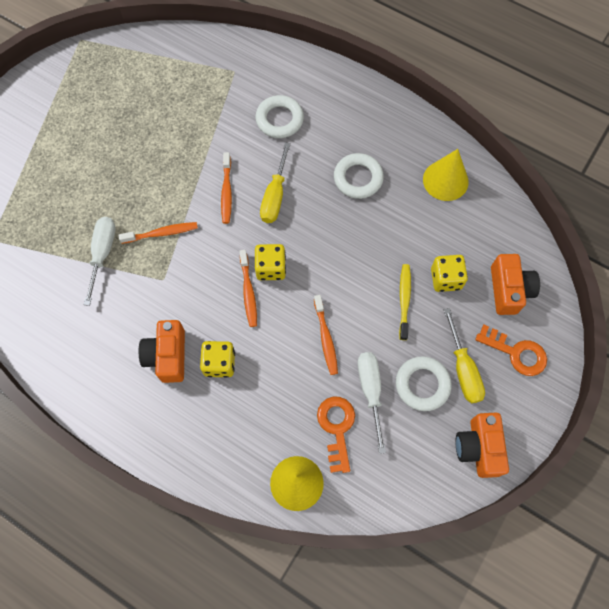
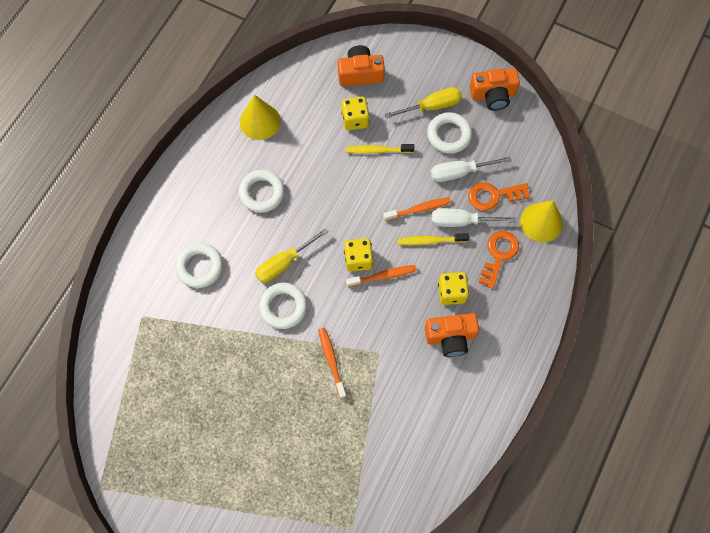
camera: 95 degrees left, 0 degrees up
(102, 254) = (358, 413): white screwdriver -> white screwdriver (461, 221)
(226, 192) = (283, 307): orange toothbrush -> white ring
(275, 195) = (284, 263): yellow screwdriver -> yellow screwdriver turned 135 degrees clockwise
(285, 347) = (430, 241): none -> yellow toothbrush
(516, 352) = (413, 69): orange key -> orange key (499, 255)

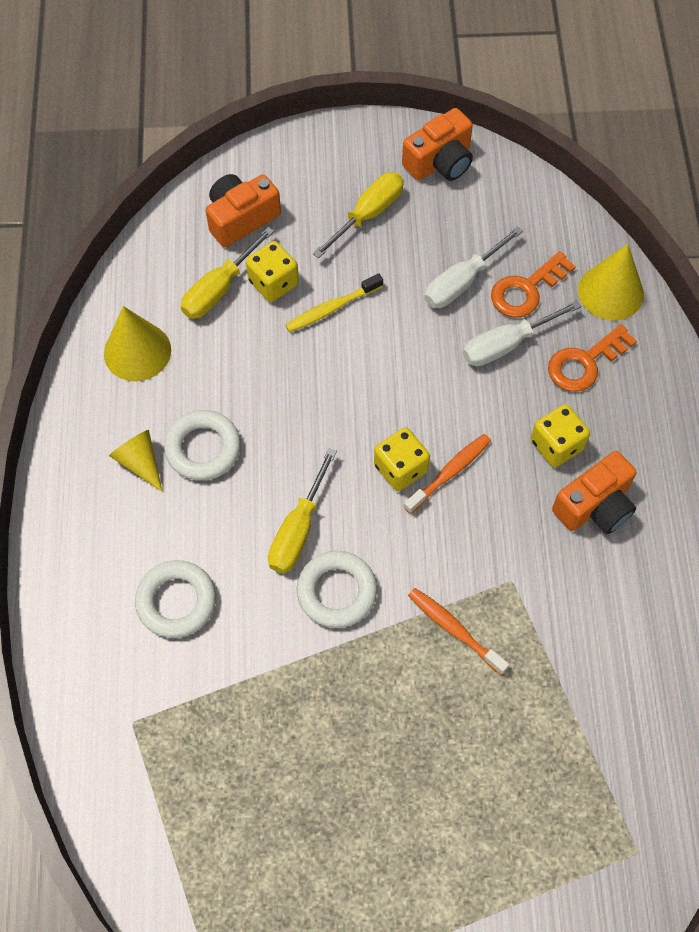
camera: 30 degrees left, 5 degrees down
(225, 183) = (140, 462): none -> yellow cone
(324, 108) = (220, 288): none -> yellow screwdriver
(418, 209) = (439, 358): orange toothbrush -> none
(430, 241) = (482, 391): yellow toothbrush -> none
(449, 135) = (415, 240): white ring -> none
(499, 255) = (585, 363): orange key -> orange key turned 120 degrees counterclockwise

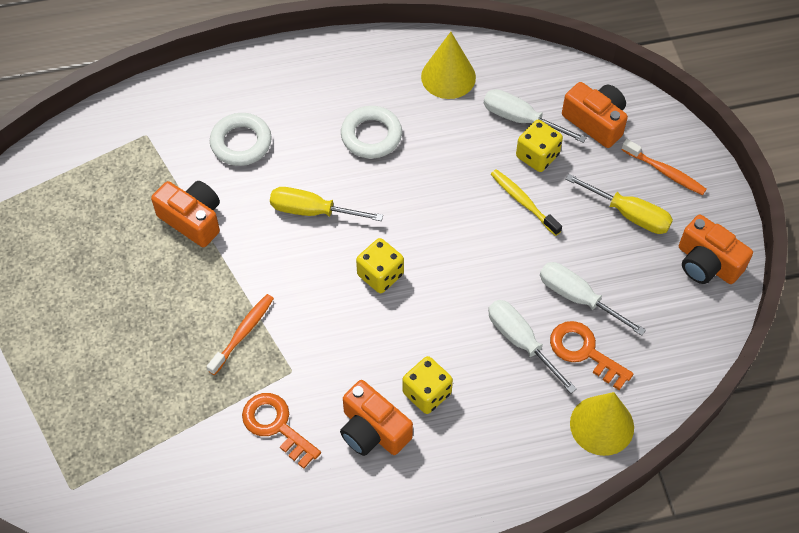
camera: 80 degrees right, 5 degrees down
(140, 462) = (351, 98): yellow cone -> none
(220, 288) = (521, 119): yellow screwdriver -> white screwdriver
(281, 673) = (192, 220): none -> orange camera
(336, 591) = (264, 245): white ring -> none
(449, 472) = (383, 312): orange toothbrush -> orange toothbrush (665, 172)
(585, 363) = (517, 409): orange key -> orange key (276, 426)

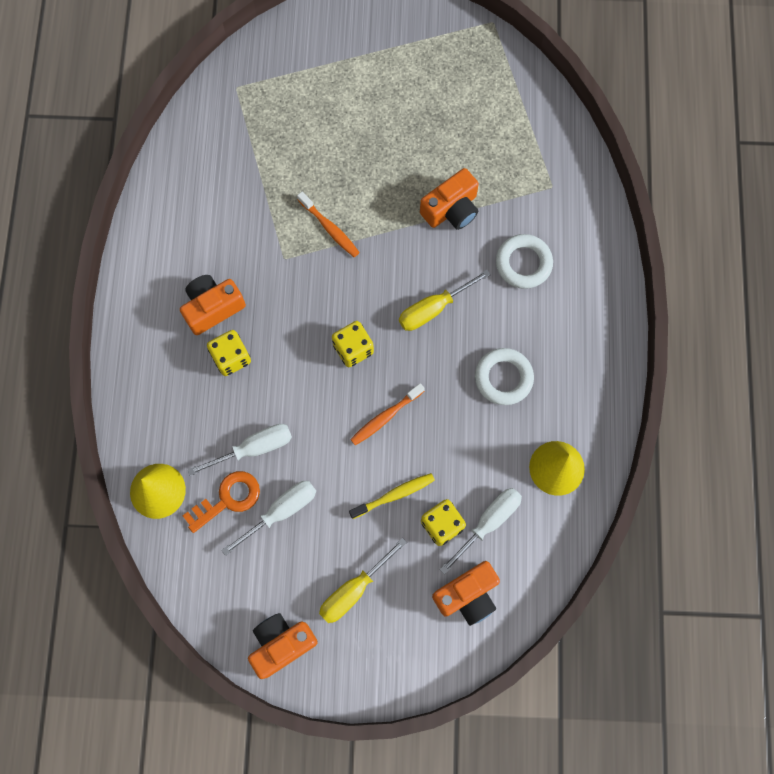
camera: 105 degrees right, 15 degrees up
(276, 426) = (240, 237): orange key -> none
(313, 211) = (433, 308): yellow screwdriver -> yellow screwdriver turned 150 degrees counterclockwise
(665, 172) = (391, 643): orange toothbrush -> orange toothbrush (385, 417)

